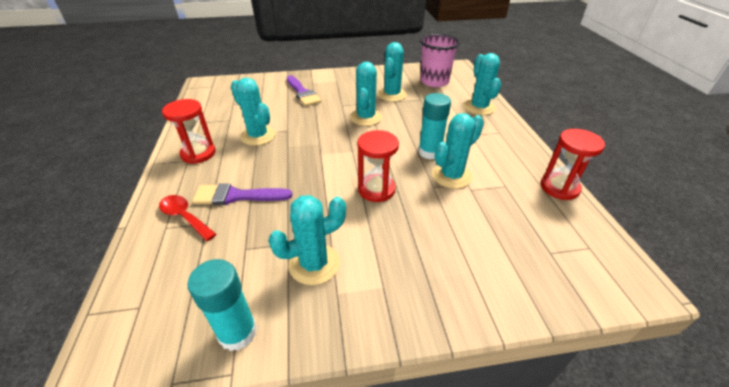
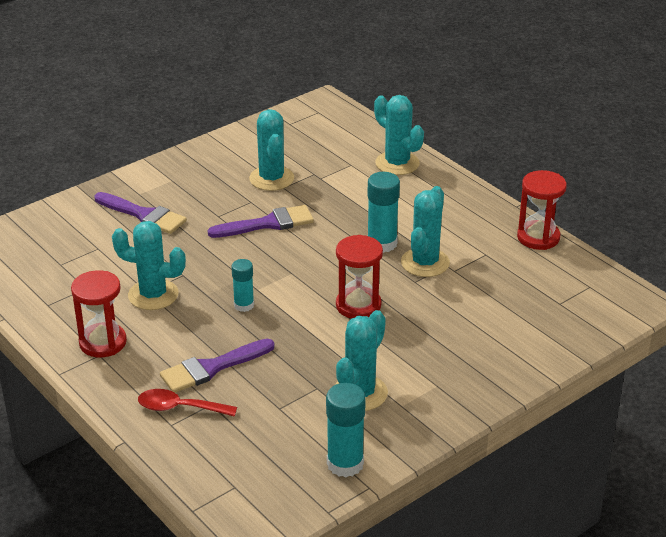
camera: 30 degrees left, 5 degrees down
(301, 161) = (244, 305): none -> turquoise glue stick
(366, 117) = (267, 224): turquoise cactus -> purple brush
(434, 81) = (311, 139): pink cup -> none

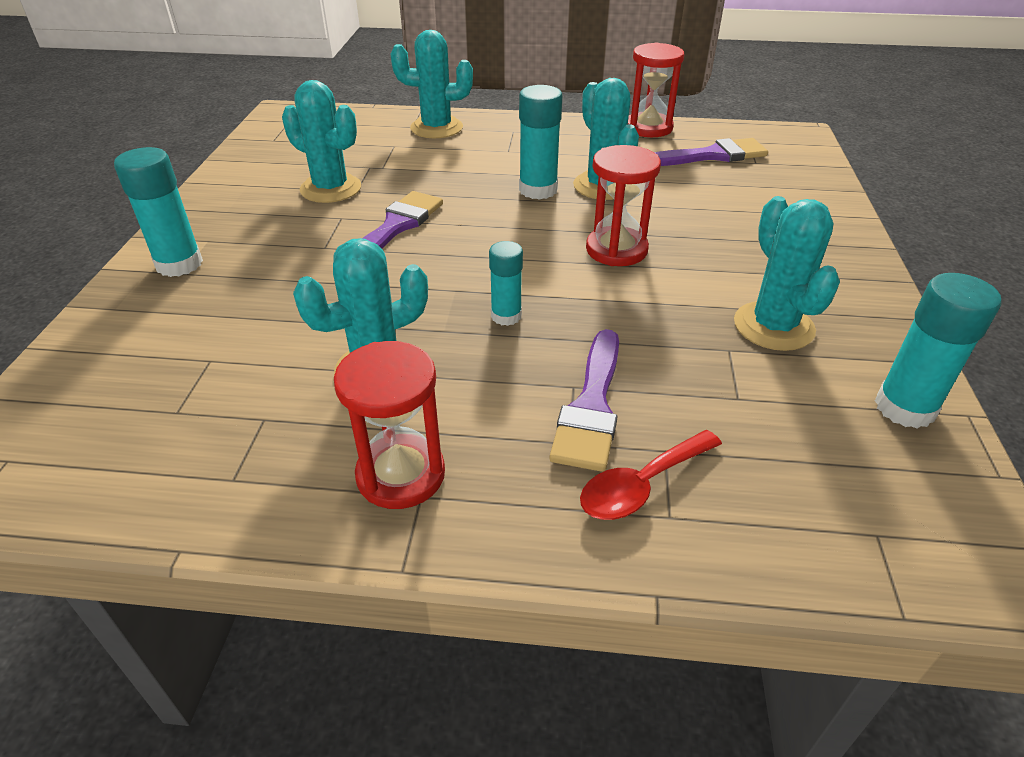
camera: 45 degrees left, 5 degrees up
(143, 188) = (179, 264): none -> turquoise glue stick
(144, 215) = (223, 291): purple brush -> purple brush (711, 155)

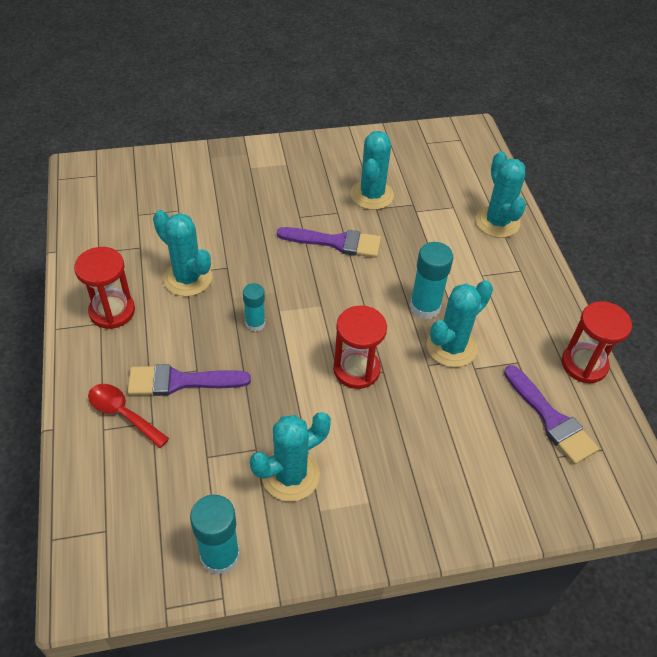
camera: 70 degrees right, 10 degrees up
(179, 264) = (257, 163): turquoise glue stick -> none

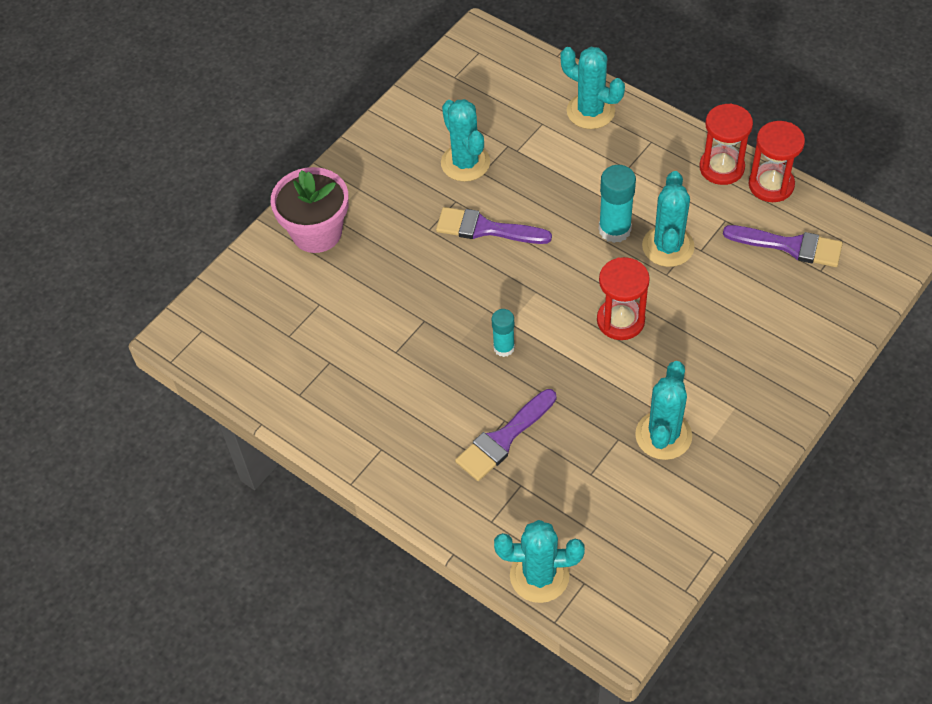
camera: 35 degrees left, 5 degrees up
(112, 311) = (378, 432): red hourglass -> red hourglass (721, 168)
(122, 413) = (491, 498): red spoon -> none
(187, 278) = (404, 355): turquoise cactus -> turquoise cactus (539, 575)
(220, 556) = (680, 528): turquoise glue stick -> none
(230, 170) = (317, 232): none -> pink flower pot
(336, 242) = (485, 229): purple brush -> purple brush turned 135 degrees counterclockwise

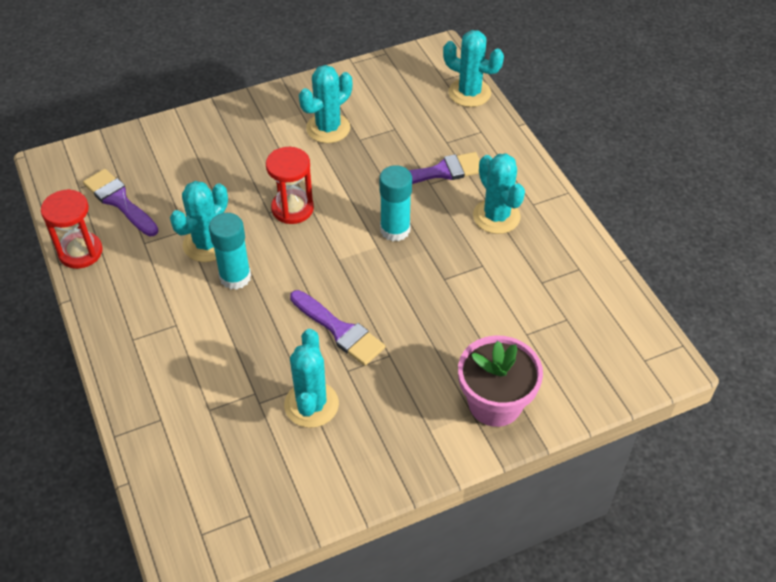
camera: 155 degrees left, 5 degrees down
(504, 347) = (395, 230): turquoise glue stick -> turquoise glue stick, size x1.59
(590, 111) = (155, 398): turquoise cactus -> turquoise cactus (496, 216)
(721, 168) = (101, 285): red hourglass -> none

